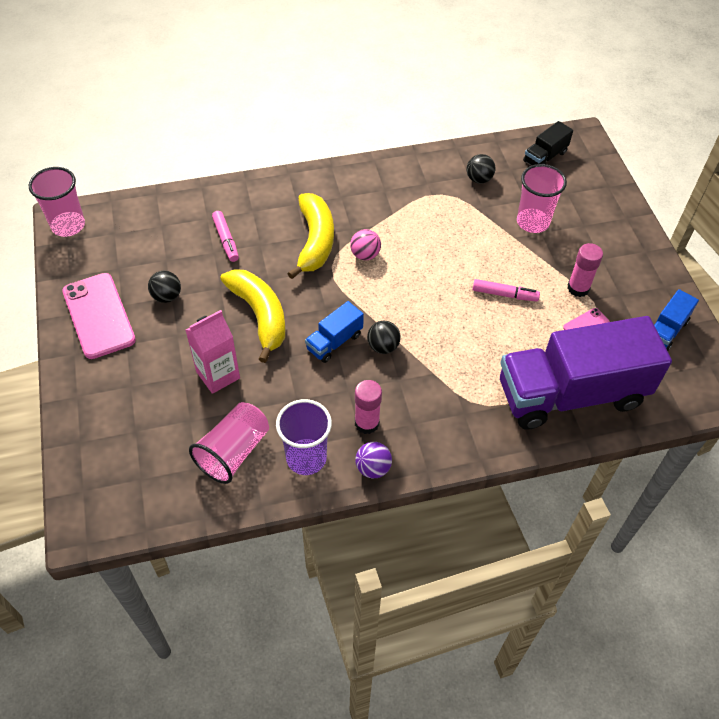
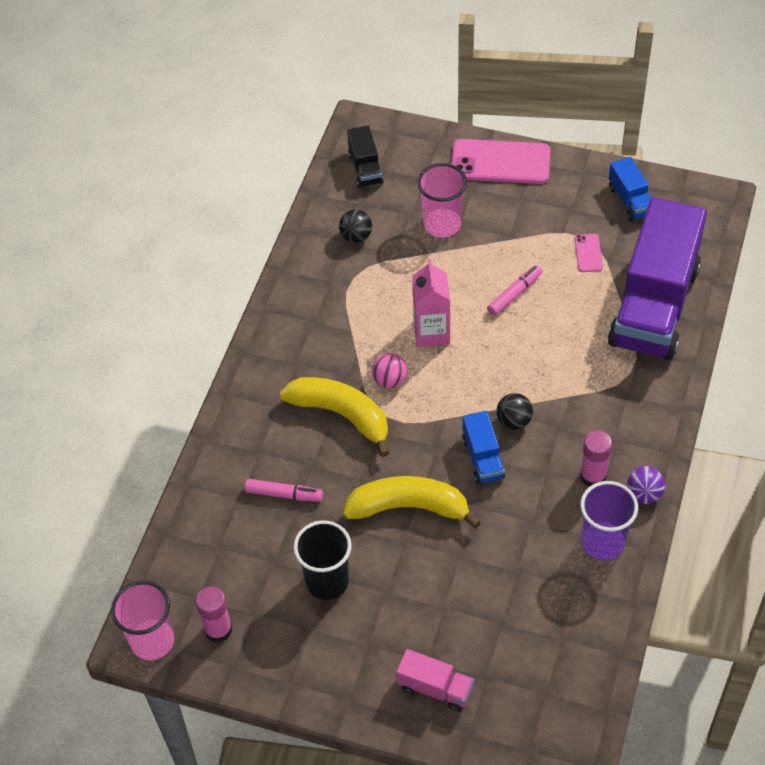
camera: 55 degrees left, 0 degrees up
(98, 316) = (311, 657): pink phone -> pink phone (500, 162)
(109, 402) = (435, 688): none -> pink truck
(167, 296) = (327, 581): black ball -> black cup
(218, 375) = (461, 576): pink carton -> pink carton (431, 332)
(233, 452) = (561, 600): pink cup -> none
(578, 288) = (544, 235): pink glue stick -> pink glue stick (218, 629)

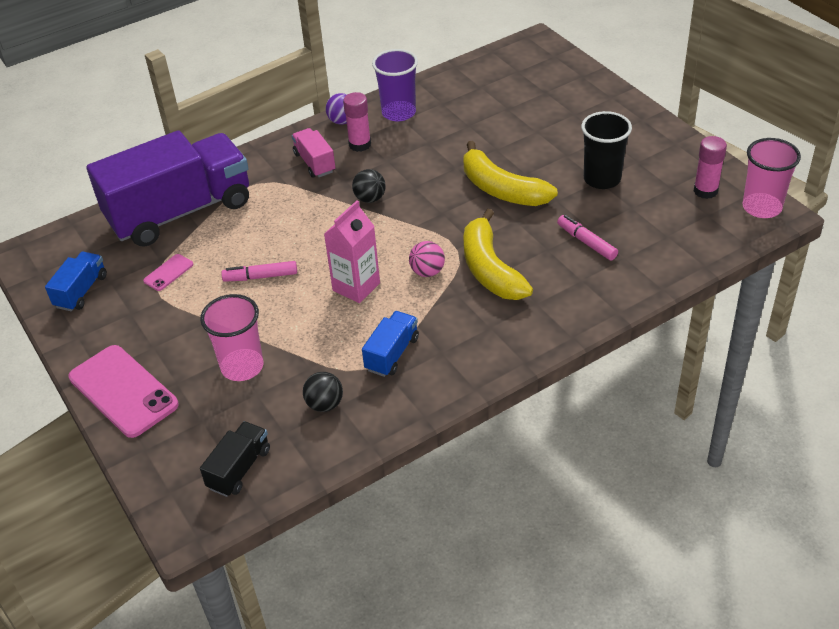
camera: 140 degrees left, 10 degrees down
(435, 688) = (582, 101): pink truck -> pink truck (315, 163)
(482, 458) = (418, 189): blue truck -> blue truck (392, 354)

